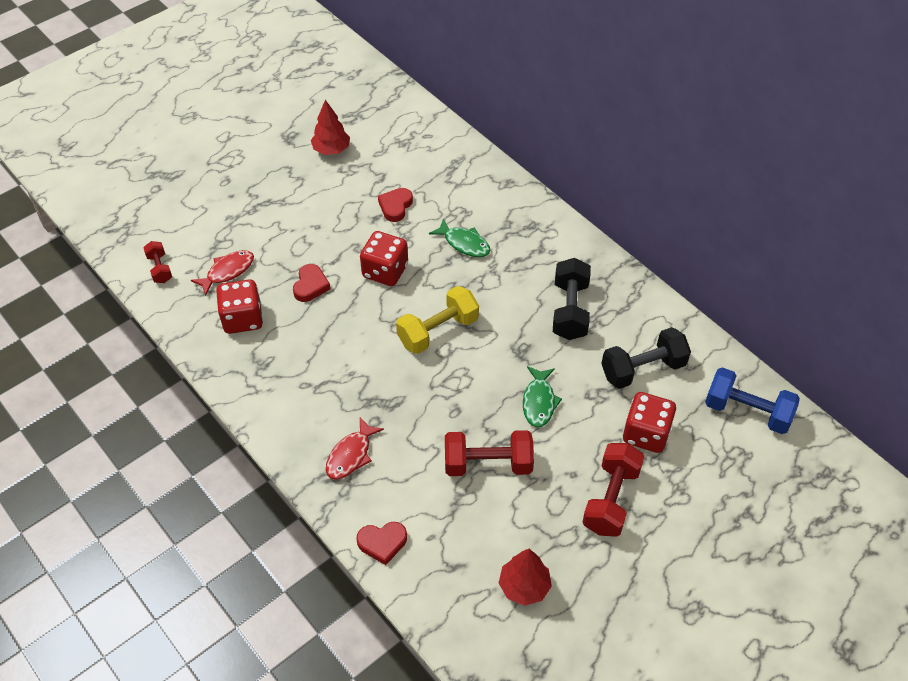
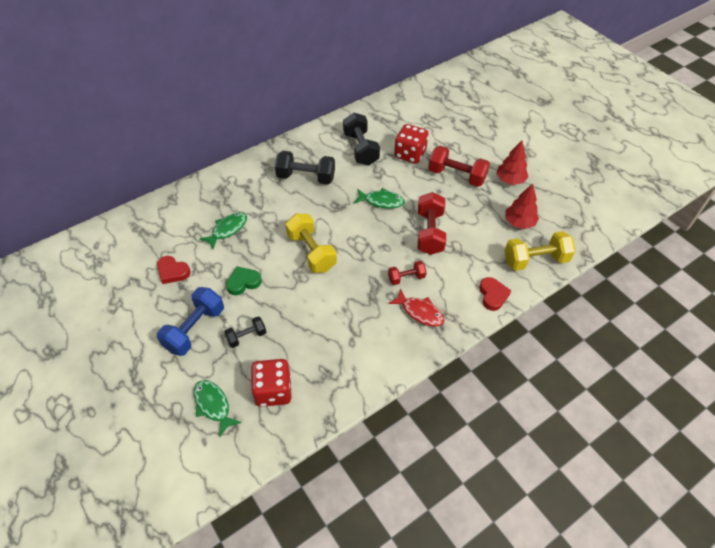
camera: 85 degrees left, 0 degrees up
(159, 269) = (193, 470): red dumbbell -> red dumbbell (406, 278)
(227, 272) = (213, 405): red fish -> green fish
(310, 286) = (246, 336): red heart -> black dumbbell
(331, 150) = (83, 317): red tree -> red tree (510, 180)
(385, 271) = (243, 282): red dice -> green heart
(451, 605) = (535, 260): none -> yellow dumbbell
(747, 412) = (397, 110): blue dumbbell -> blue dumbbell (195, 329)

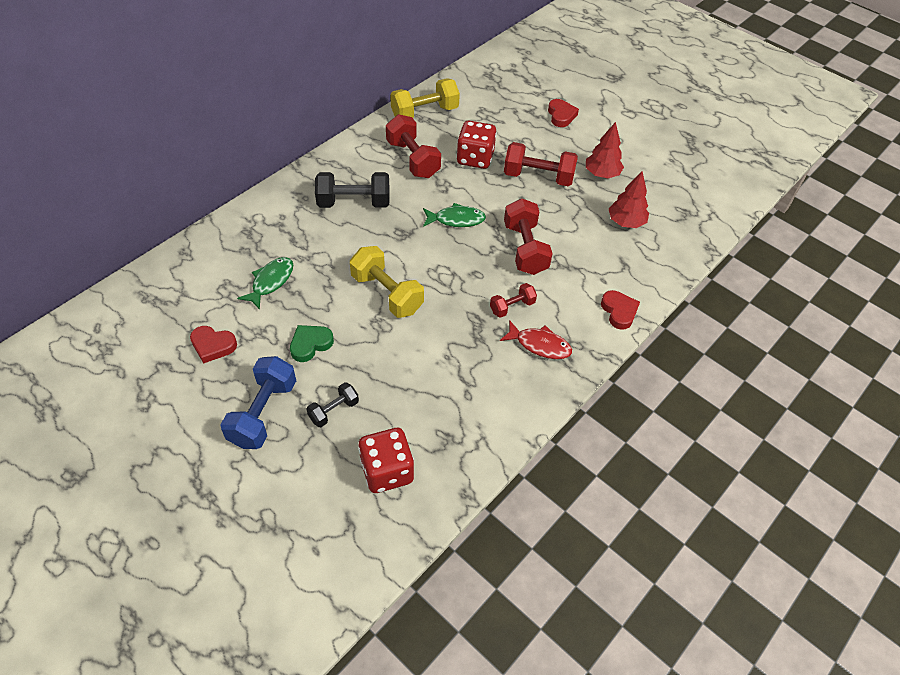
camera: 15 degrees left, 0 degrees up
(213, 405) = (315, 503): green fish -> none
(360, 149) = (413, 159): black dumbbell -> red dumbbell
(489, 128) = (561, 115): none -> red heart
(535, 260) = (656, 263): yellow dumbbell -> yellow dumbbell (424, 113)

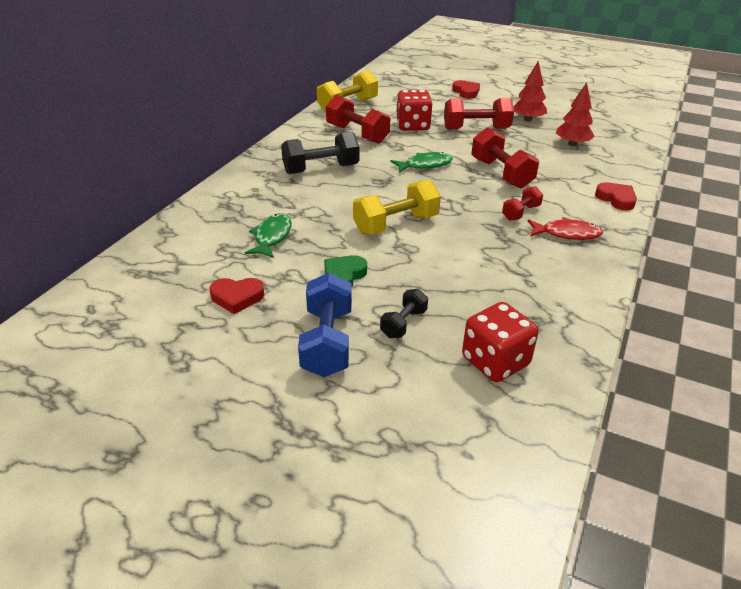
camera: 15 degrees left, 15 degrees down
(387, 293) = (396, 224): yellow dumbbell -> yellow dumbbell turned 60 degrees counterclockwise

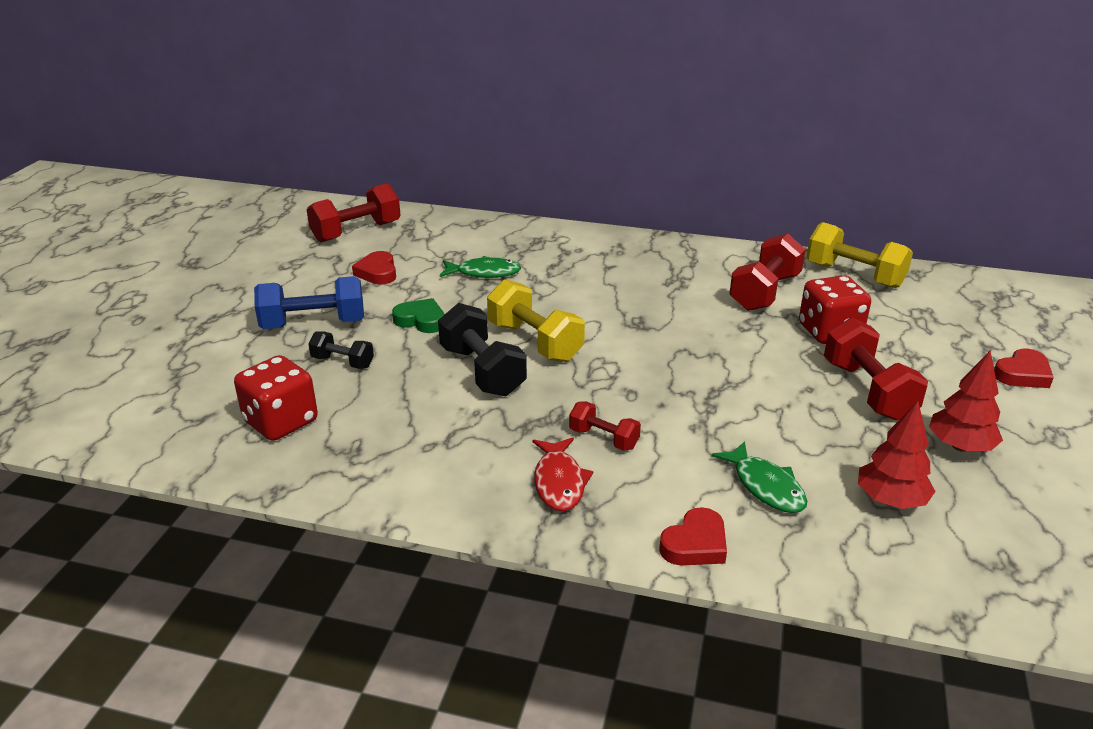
camera: 80 degrees right, 5 degrees down
(321, 169) = (647, 280): black dumbbell -> black dumbbell (482, 371)
(425, 165) = (704, 351): green fish -> green fish (765, 486)
(501, 173) = (719, 419): red dumbbell -> red dumbbell (356, 232)

